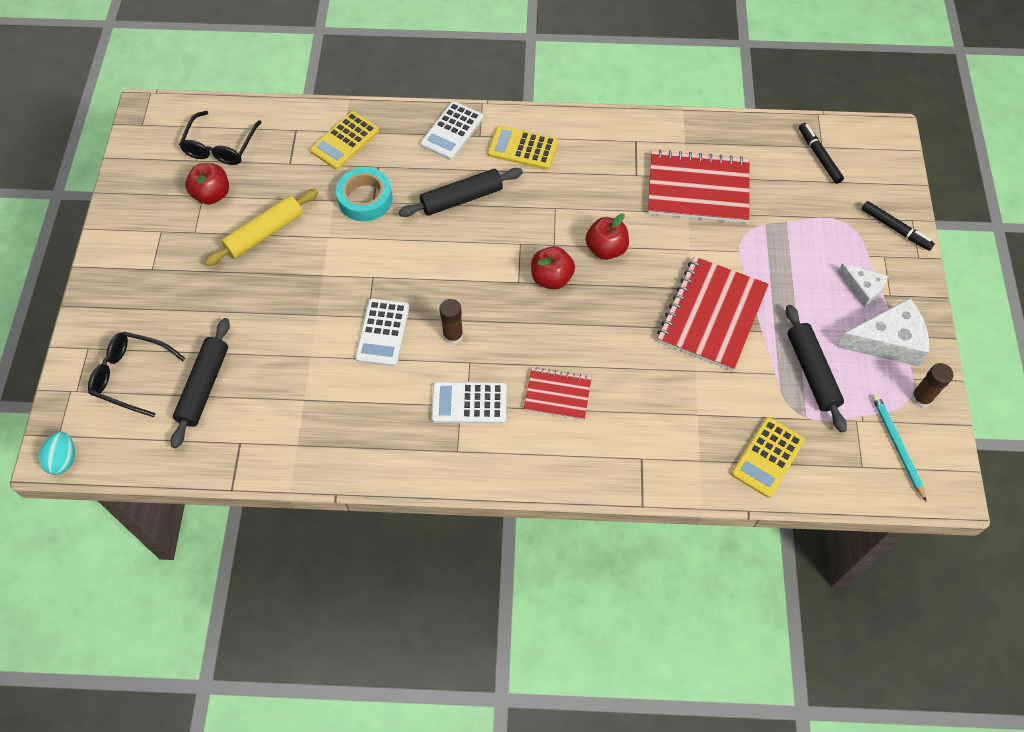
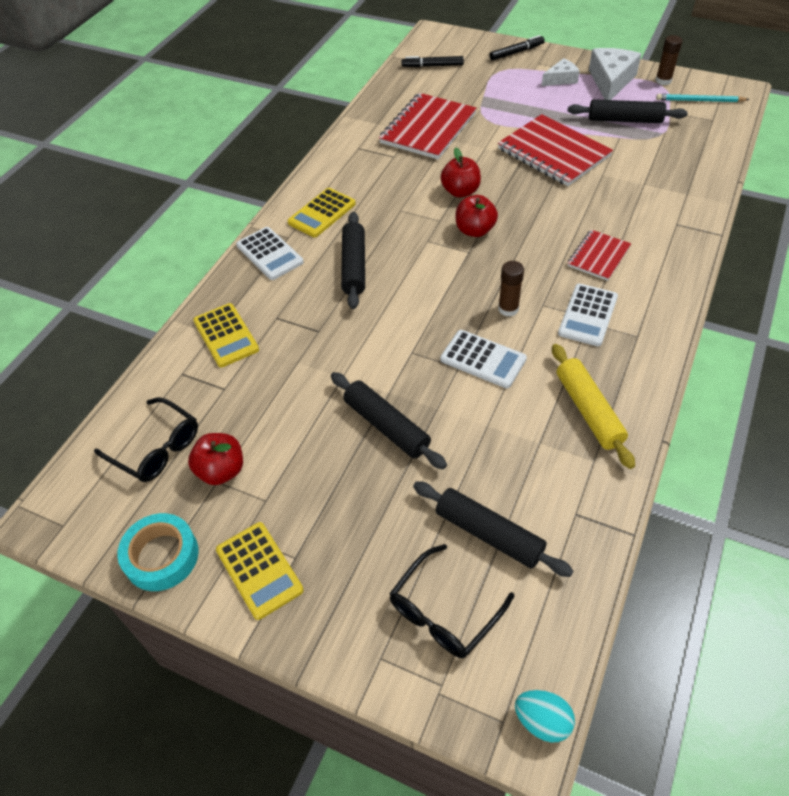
camera: 65 degrees left, 10 degrees down
(264, 233) = (306, 431): yellow rolling pin -> yellow rolling pin (588, 410)
(286, 285) = (386, 426): none -> black rolling pin
(365, 199) = (311, 336): turquoise tape -> turquoise tape (161, 556)
(767, 457) = (693, 159): yellow calculator -> yellow calculator (259, 570)

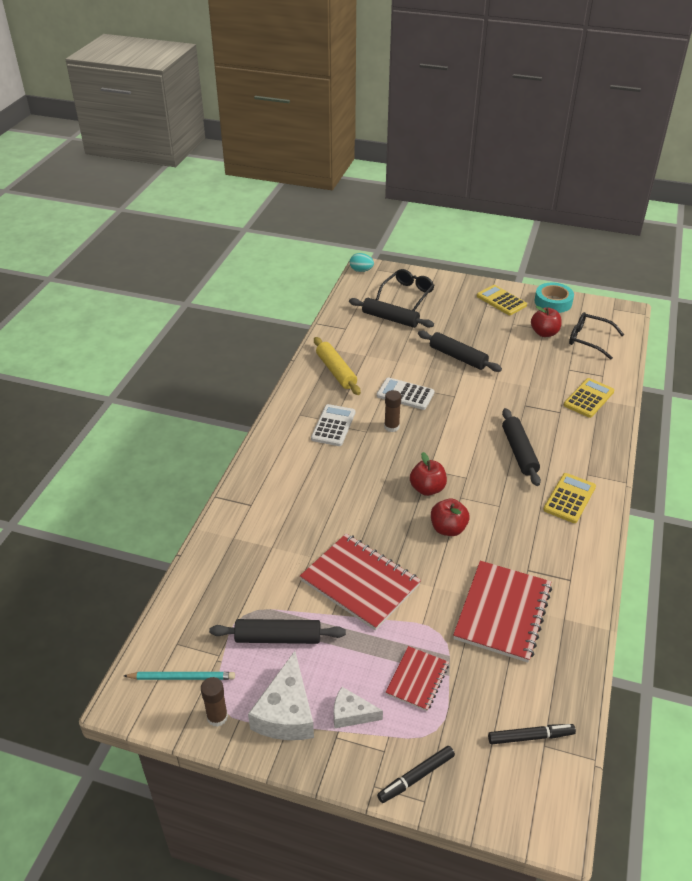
camera: 170 degrees right, 10 degrees down
(226, 335) = (588, 398): yellow calculator -> yellow calculator turned 75 degrees clockwise
(269, 254) = (594, 458): white calculator -> none
(561, 79) = (351, 714): white cheese -> white cheese turned 45 degrees clockwise
(598, 256) = (322, 471): red notebook -> red notebook (417, 679)

